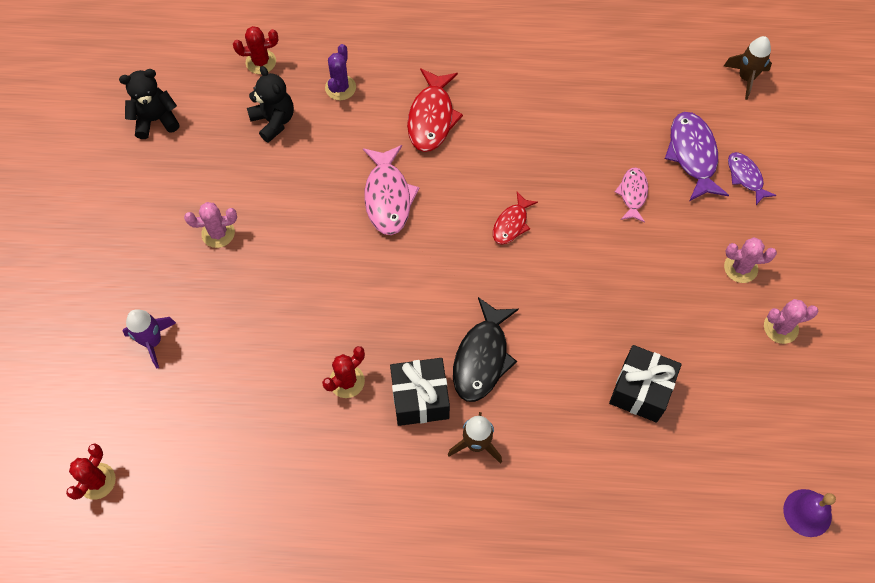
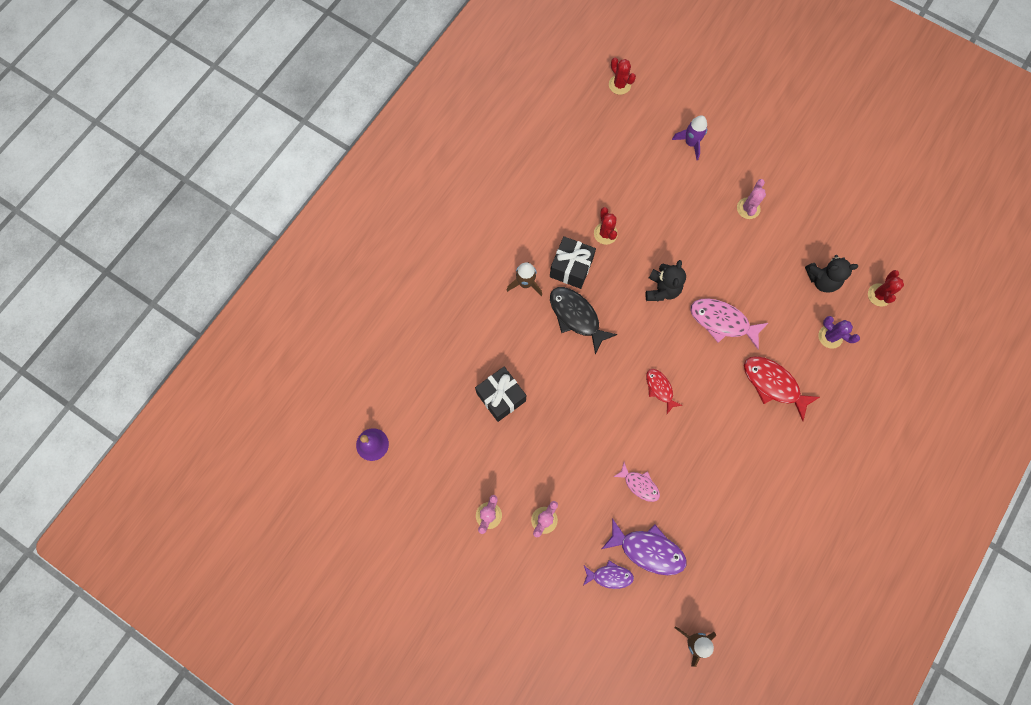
camera: 120 degrees right, 10 degrees up
(156, 120) = (859, 208): black teddy bear -> black teddy bear (662, 289)

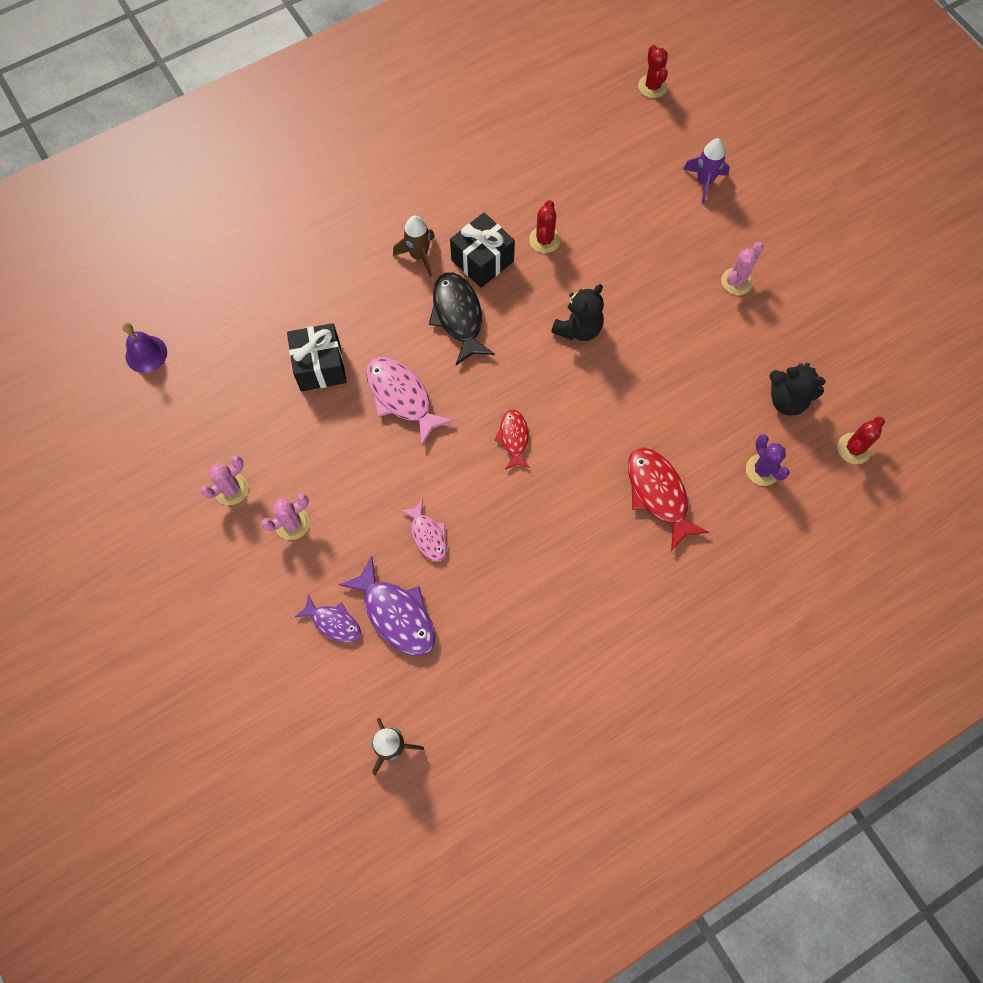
camera: 25 degrees right, 5 degrees down
(722, 322) = (633, 395): pink fish -> pink fish (401, 397)

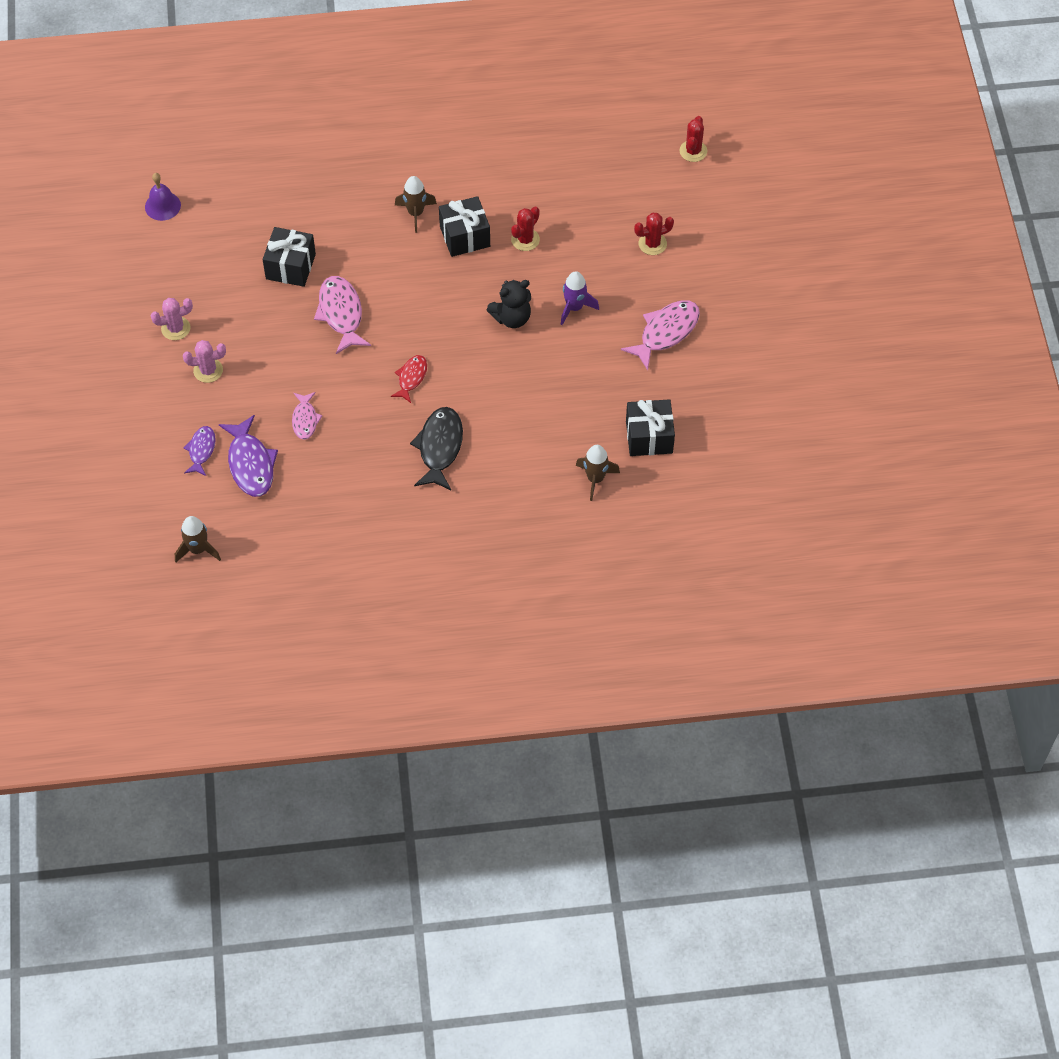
camera: 25 degrees right, 10 degrees down
(333, 622) = (201, 450): purple fish -> purple fish turned 135 degrees counterclockwise
(458, 316) = (420, 271): black fish -> black fish (439, 447)
(658, 494) = (501, 463): red fish -> none
(704, 182) = (689, 244): purple rocket -> purple rocket (574, 308)
(736, 281) = (666, 332): pink cactus -> pink fish
(762, 470) = (595, 479): purple cactus -> brown rocket
(787, 400) = (649, 437): black teddy bear -> black gift
(854, 448) = (680, 493): red cactus -> red cactus (652, 244)

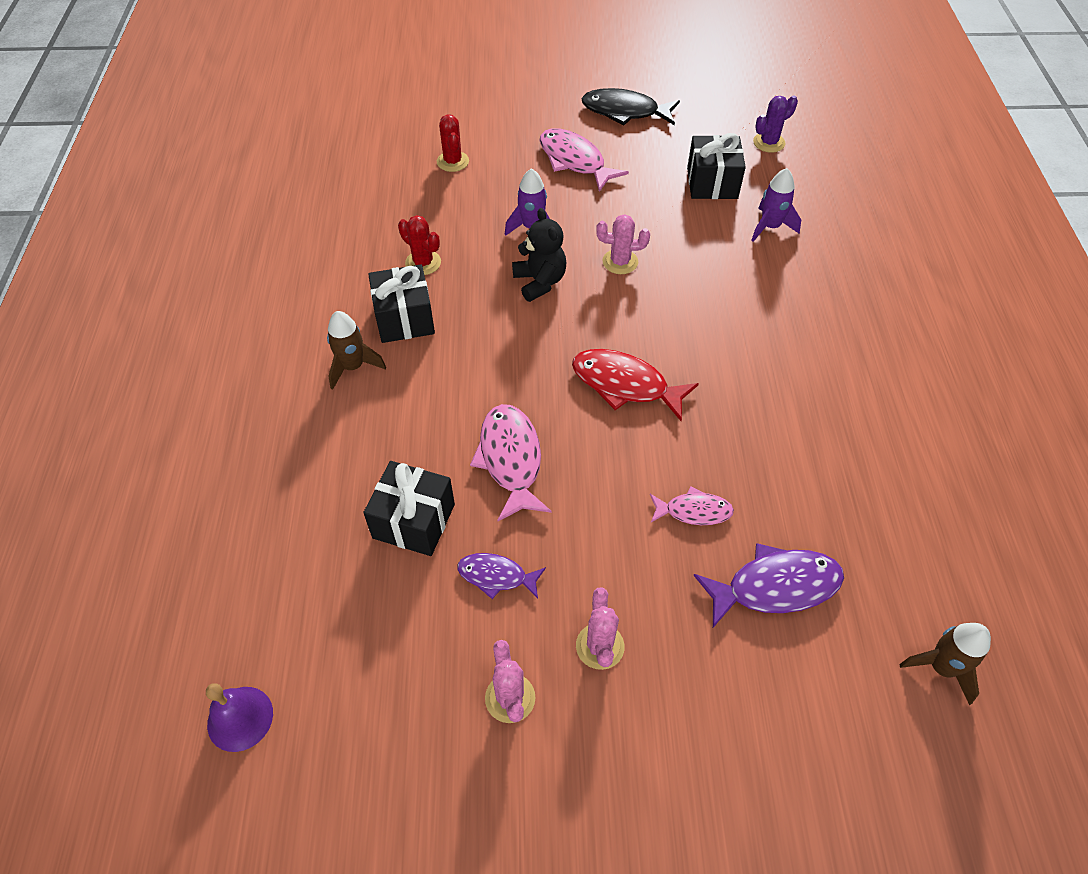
camera: 85 degrees left, 5 degrees down
(201, 450) = (754, 659): purple fish -> purple fish (496, 576)
(341, 314) = (510, 459): pink fish -> pink fish turned 90 degrees clockwise
(411, 378) = (625, 385): red fish -> red fish, size x1.67
(439, 447) = (734, 361): black fish -> black fish (625, 112)
(540, 370) = (620, 262): none -> pink cactus
(595, 479) = (770, 227): brown rocket -> purple rocket
(693, 151) = (333, 123): red cactus -> none
(715, 484) = (769, 143): none -> purple cactus

